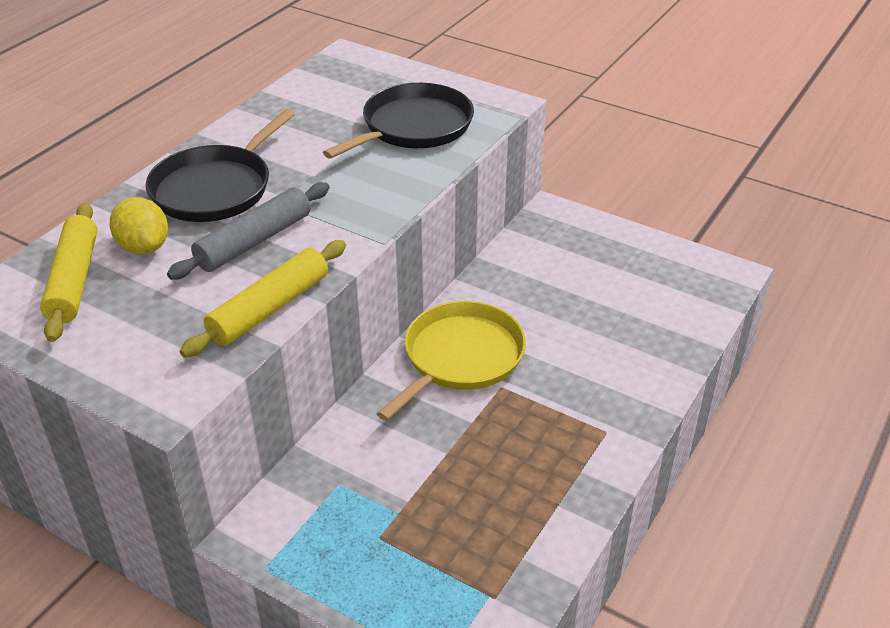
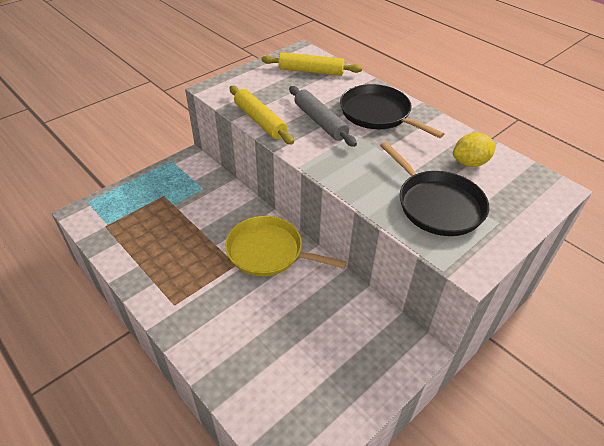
camera: 105 degrees right, 5 degrees up
(144, 247) = (329, 89): yellow lemon -> yellow lemon (470, 163)
(460, 358) = (269, 251): yellow pan -> yellow pan turned 150 degrees clockwise

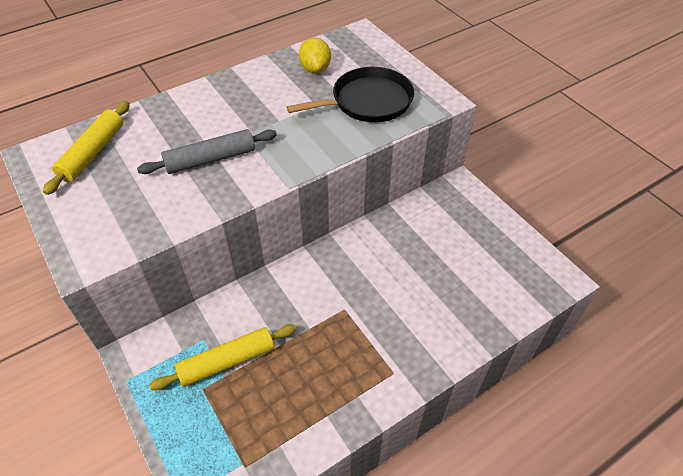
camera: 80 degrees left, 5 degrees up
(260, 121) = (186, 214): yellow rolling pin -> yellow rolling pin (227, 362)
(269, 251) = (331, 276): yellow pan -> none
(378, 114) = (214, 111): black pan -> none

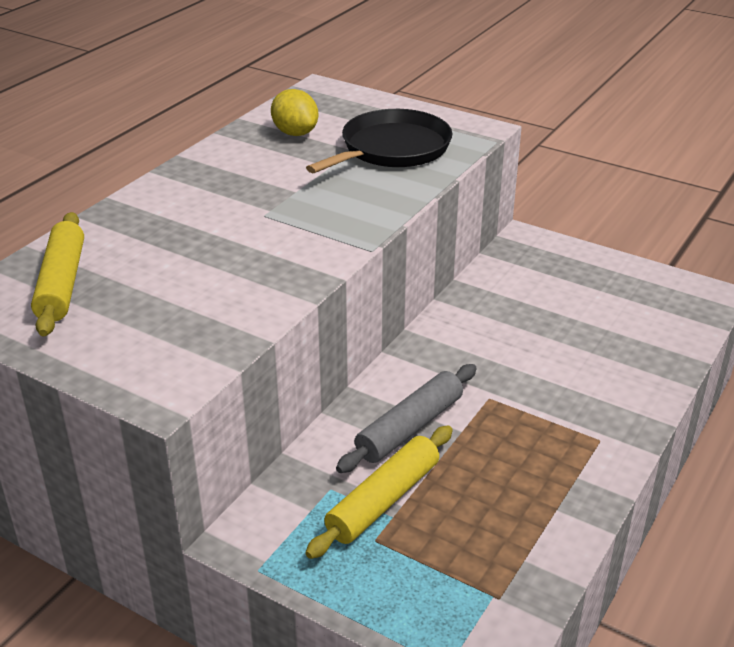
camera: 25 degrees left, 15 degrees down
(210, 159) = (241, 249): grey rolling pin -> grey rolling pin (409, 427)

